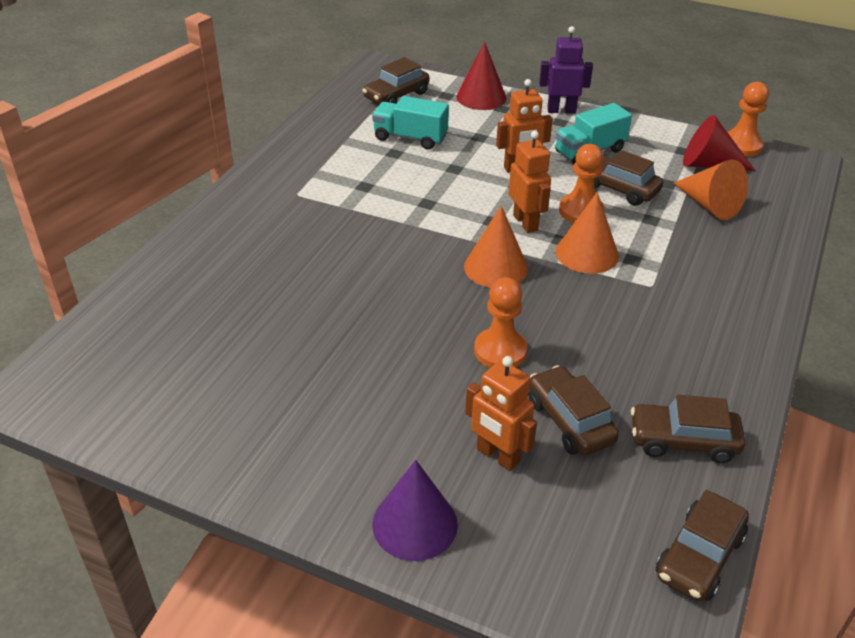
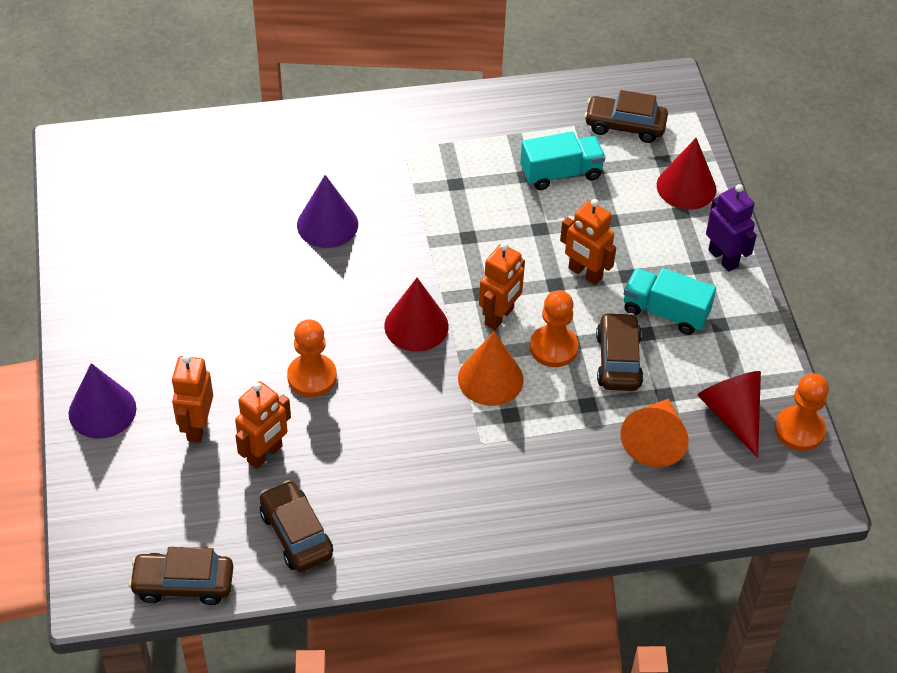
camera: 55 degrees right, 10 degrees up
(332, 268) = (327, 224): none -> purple cone
(410, 138) = (561, 173): turquoise truck -> turquoise truck turned 90 degrees clockwise
(496, 267) = (416, 326): orange cone -> red cone
(569, 421) = (265, 454): brown car -> orange robot

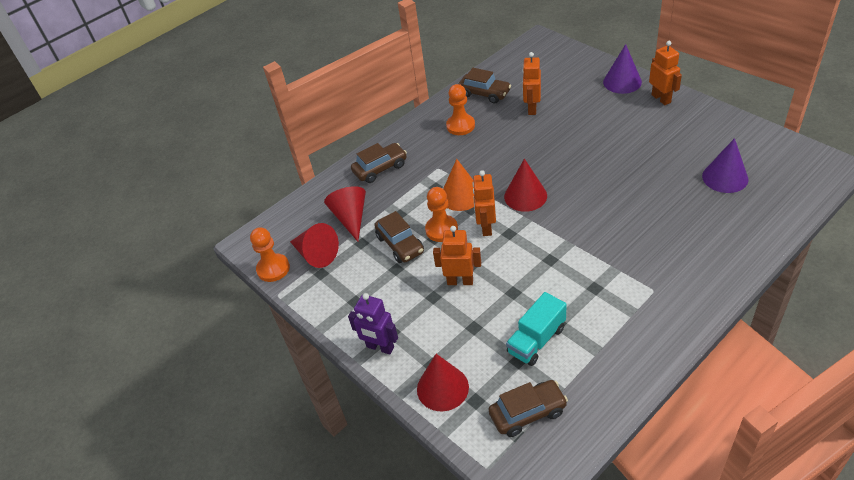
camera: 155 degrees right, 5 degrees down
(183, 584) = (510, 58): brown car -> brown car (380, 168)
(197, 427) = (574, 100): orange robot -> orange robot (661, 98)
(312, 377) = (549, 145): orange pawn -> orange pawn (460, 126)
(327, 224) = (636, 215): purple cone -> purple cone (725, 177)
(655, 441) = (351, 218): orange cone -> red cone
(665, 312) = (393, 288): turquoise truck -> none

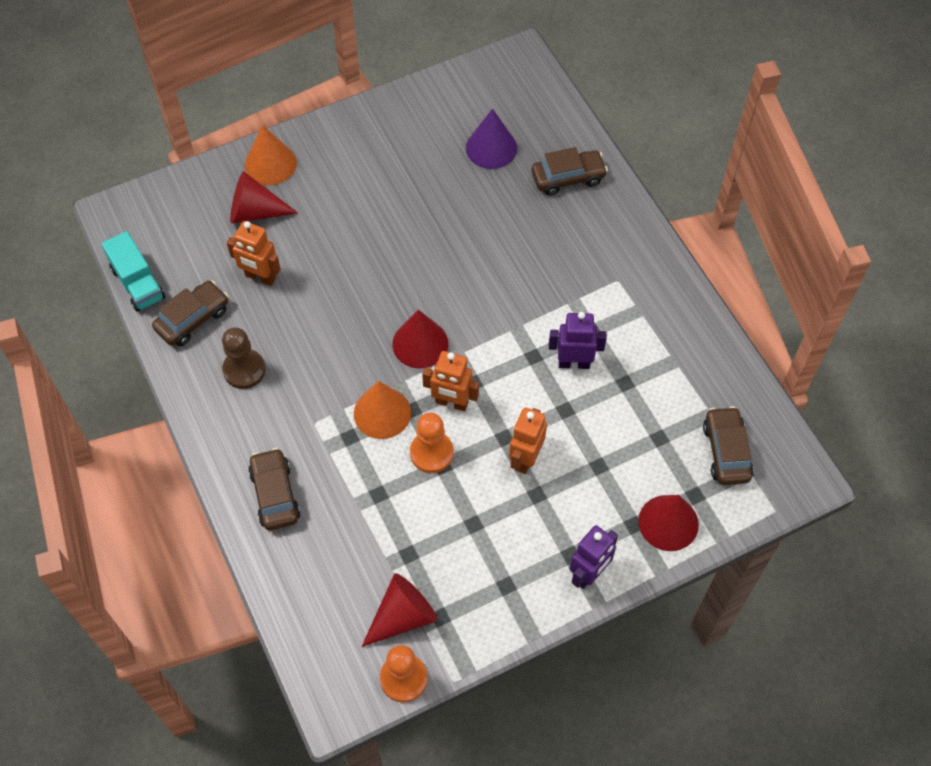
camera: 80 degrees left, 15 degrees up
(351, 218) = (355, 556): red cone -> red cone (255, 212)
(400, 244) = (434, 508): brown car -> brown car (568, 178)
(460, 126) = (244, 370): orange pawn -> brown pawn
(536, 340) = (640, 411): turquoise truck -> turquoise truck (138, 283)
(558, 285) = (574, 363): none -> purple robot
(622, 82) = (270, 164): purple cone -> orange cone
(661, 98) = (327, 141): orange robot -> none

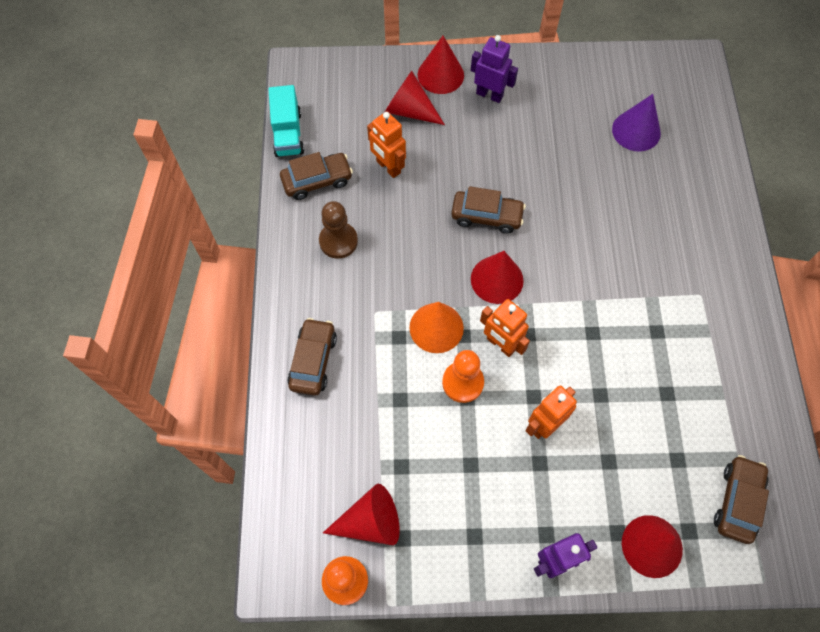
camera: 25 degrees right, 5 degrees up
(270, 164) = (440, 75): orange cone -> red cone
(568, 178) = (694, 183): brown car -> brown car (486, 216)
(574, 363) = (627, 354): purple robot -> purple robot (489, 95)

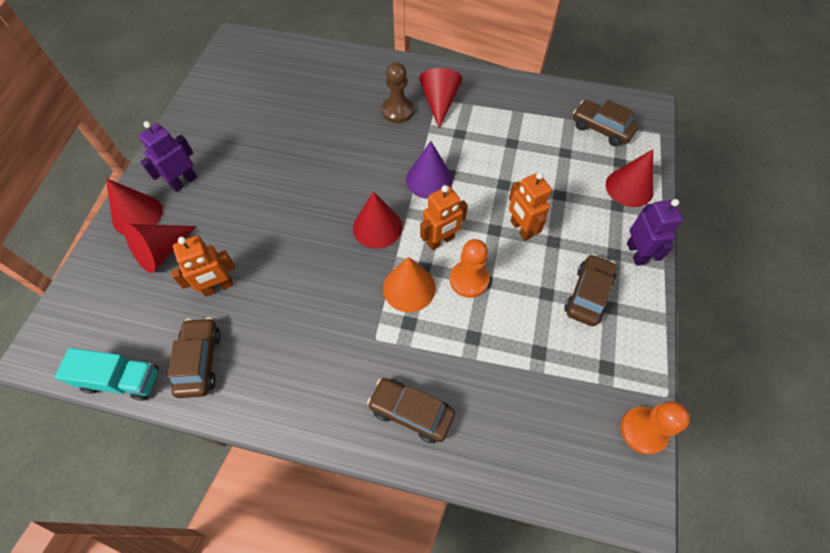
camera: 75 degrees left, 5 degrees down
(338, 241) = (283, 355): brown pawn -> brown pawn (397, 111)
(370, 521) = (588, 393): red cone -> red cone (439, 103)
(486, 216) = (311, 218): brown car -> brown car (588, 295)
(636, 131) = (278, 93): purple cone -> purple cone (429, 179)

